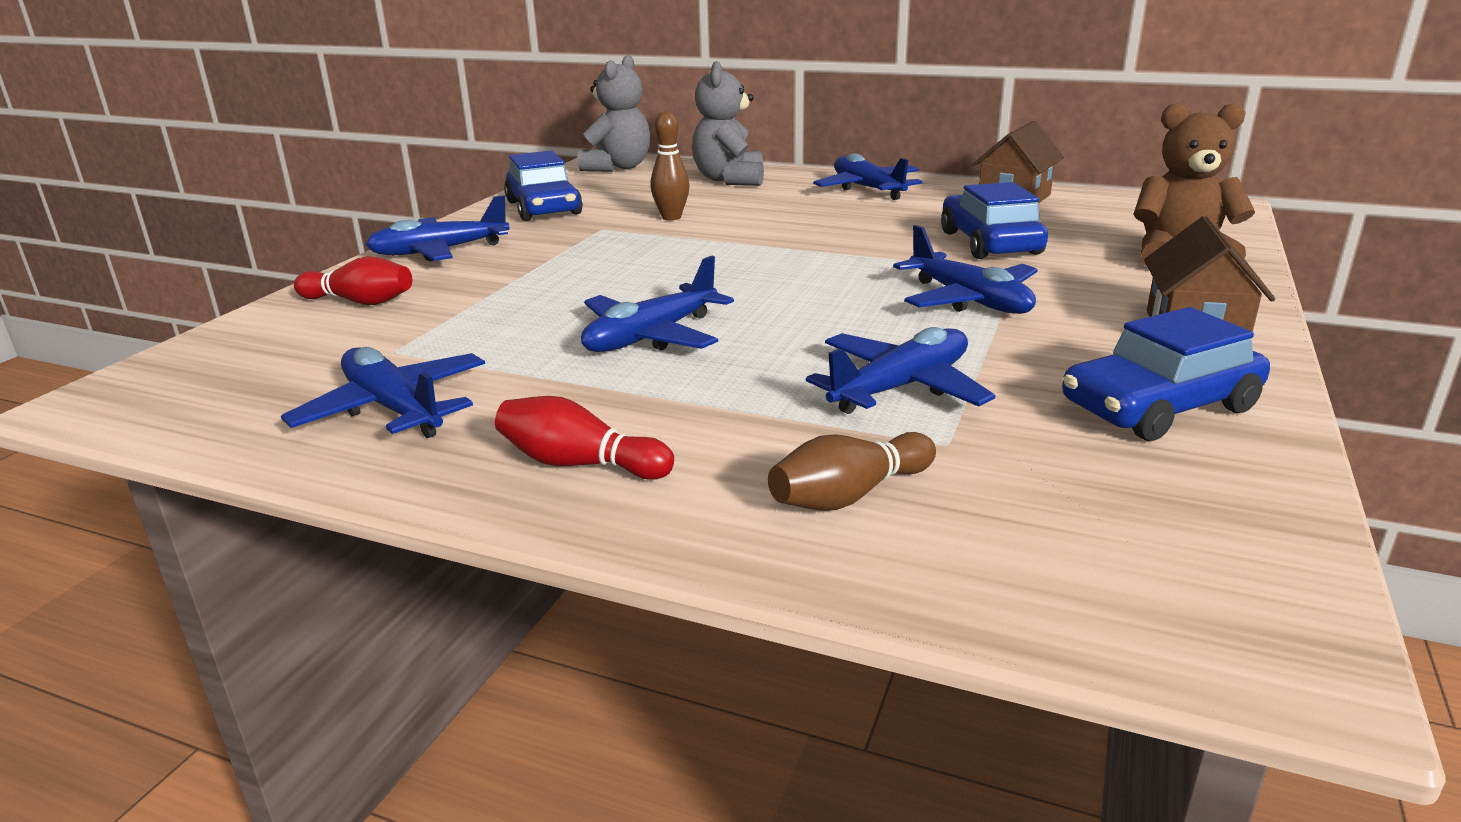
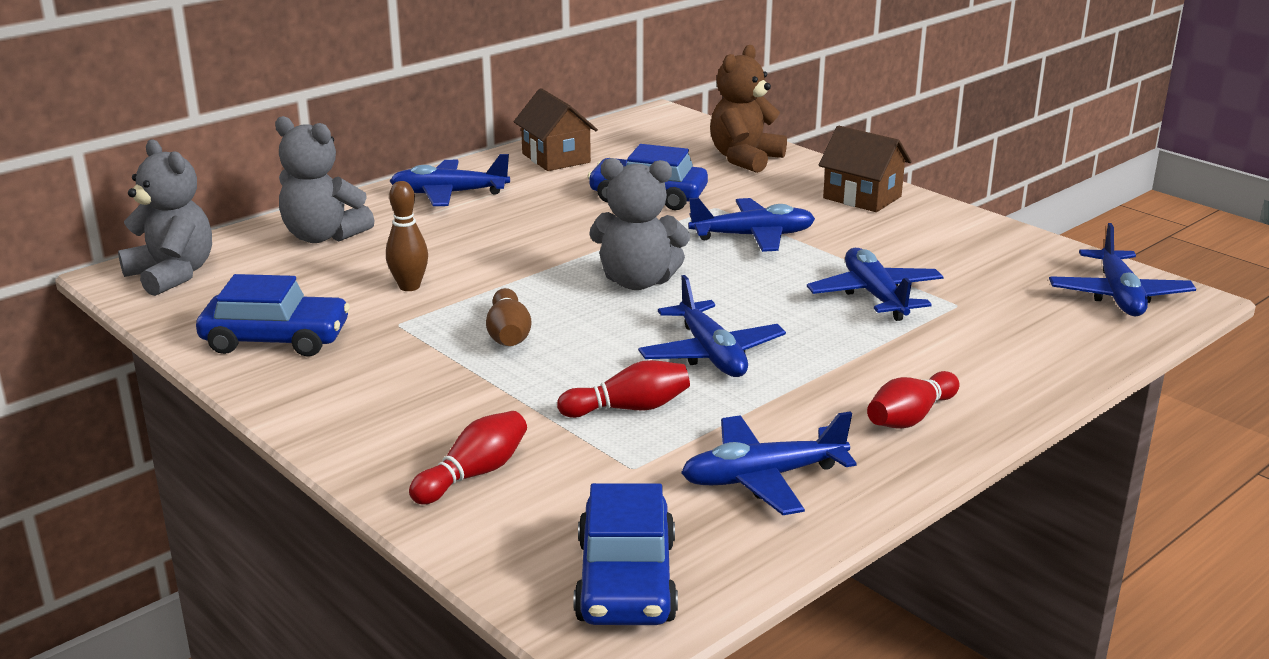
camera: 65 degrees left, 0 degrees up
(439, 252) = (357, 415): blue plane -> blue plane (1118, 296)
(507, 327) = (629, 408): none -> red bowling pin
(780, 278) = (637, 282): none -> grey teddy bear
(849, 495) = (1001, 346): brown bowling pin -> brown bowling pin (508, 334)
(1159, 407) = (953, 241): blue car -> blue car (626, 580)

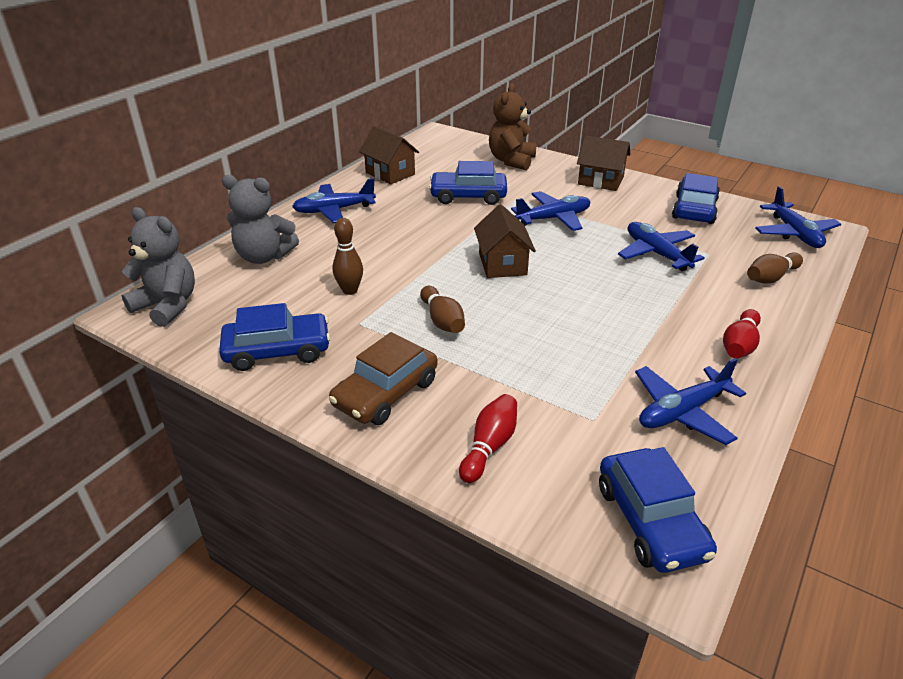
camera: 15 degrees left, 10 degrees up
(381, 401) = (385, 393): none -> brown car
(629, 408) = (560, 369): red bowling pin -> none
(637, 282) = (502, 264): grey teddy bear -> brown house
(711, 354) = (585, 315): blue plane -> none
(981, 248) = (694, 209): none -> blue car
(1030, 345) = (771, 277): none -> brown bowling pin

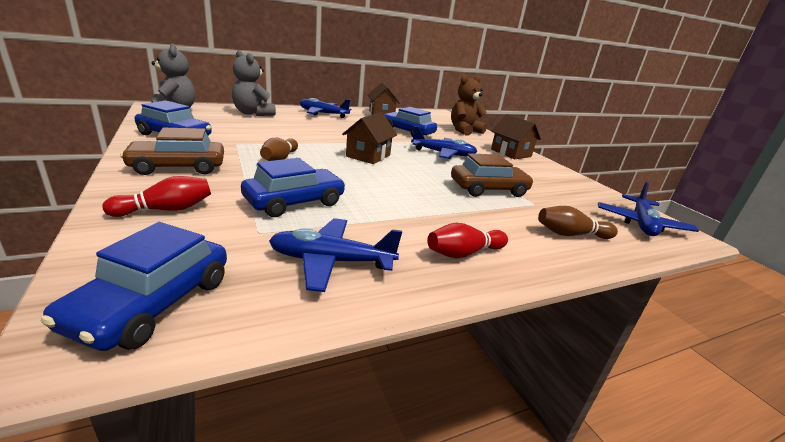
camera: 30 degrees right, 10 degrees down
(350, 290) = (262, 134): brown bowling pin -> none
(656, 253) = (488, 189): blue plane -> brown car
(694, 209) = (563, 184): blue car -> blue car (294, 202)

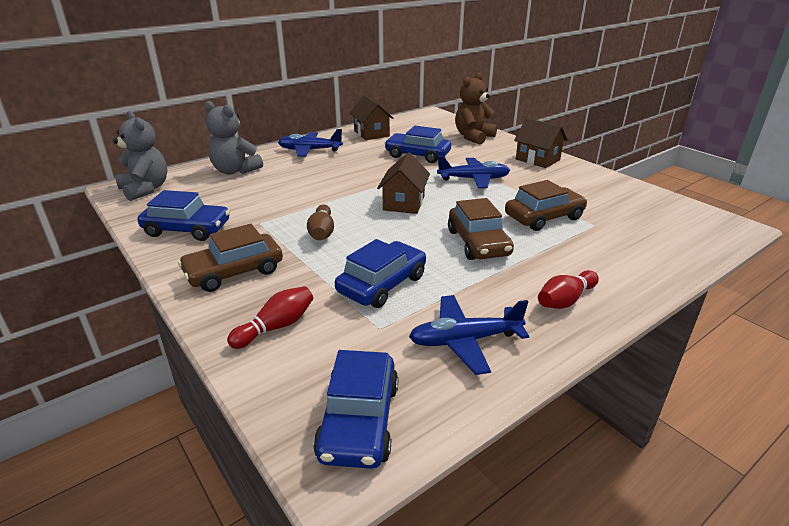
camera: 10 degrees left, 5 degrees up
(411, 193) = (478, 243): none -> brown car
(571, 234) = (641, 253): brown bowling pin -> none
(641, 224) = (694, 223): blue plane -> none

